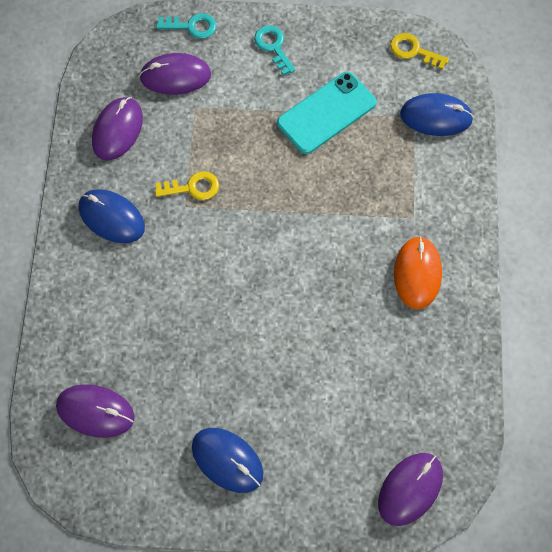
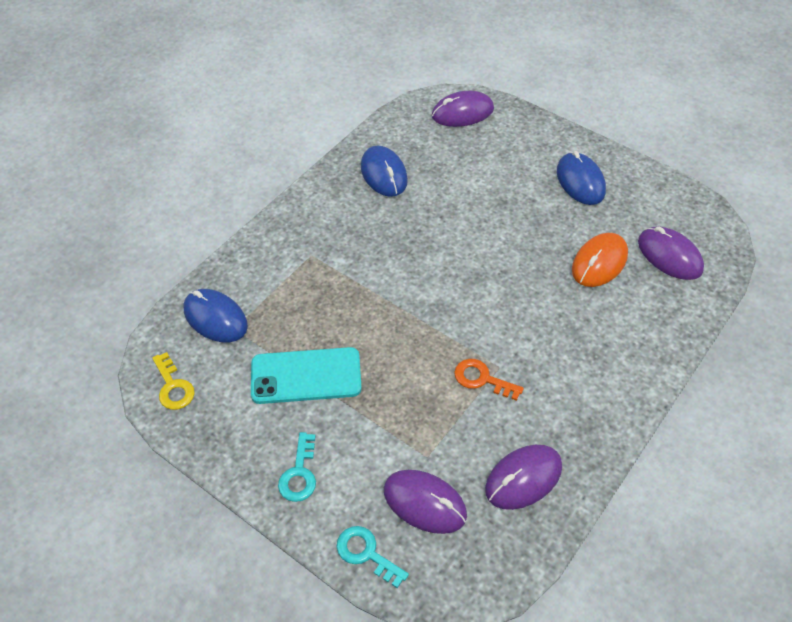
camera: 145 degrees left, 15 degrees down
(111, 217) = (577, 394): blue mouse -> blue mouse (384, 174)
(192, 187) = (482, 379): yellow key -> orange key
(417, 273) = (345, 217): orange mouse -> orange mouse (599, 262)

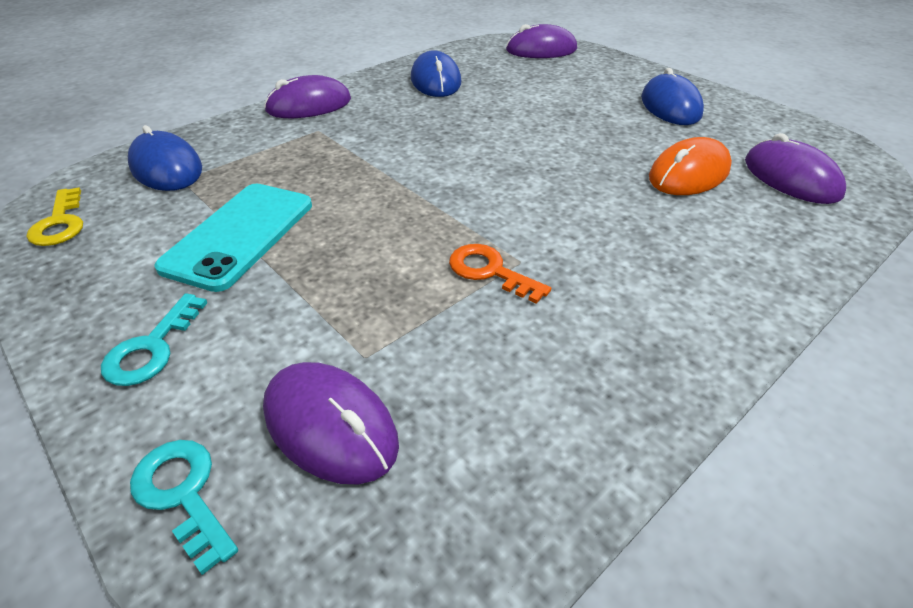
camera: 10 degrees right, 10 degrees down
(306, 376) = (239, 235): turquoise phone -> turquoise phone turned 75 degrees counterclockwise
(523, 478) = (520, 416): purple mouse -> purple mouse (309, 105)

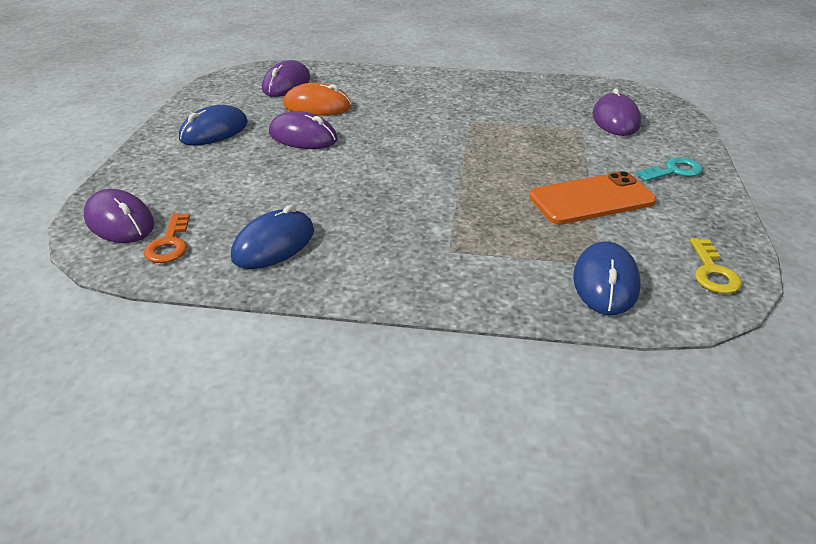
camera: 130 degrees left, 5 degrees down
(60, 223) = (712, 272): yellow key -> yellow key turned 150 degrees clockwise
(183, 494) = (680, 129): turquoise key -> none
(239, 235) = (591, 199): turquoise phone -> orange phone
(309, 105) = (417, 285): purple mouse -> purple mouse (303, 137)
(490, 271) = (489, 124): orange key -> orange key (169, 244)

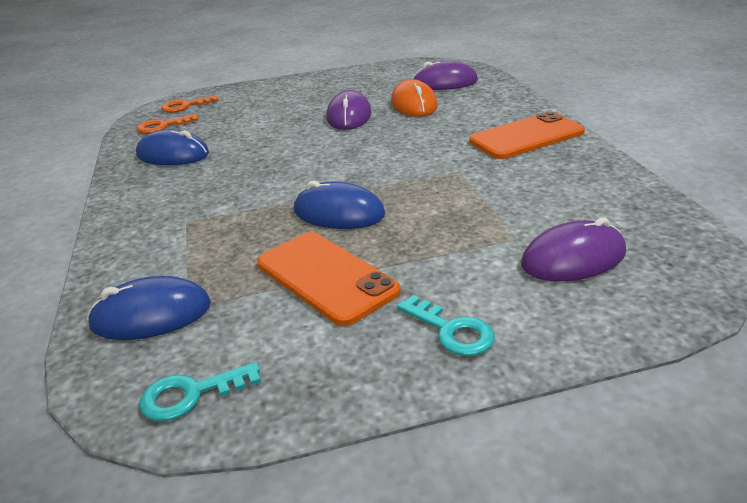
camera: 70 degrees right, 5 degrees down
(119, 221) = (185, 106): purple mouse -> orange key
(214, 131) = (331, 89): blue mouse -> blue mouse (338, 213)
(438, 87) = (526, 137): none -> orange phone
(712, 272) = (191, 394): yellow key -> turquoise key

